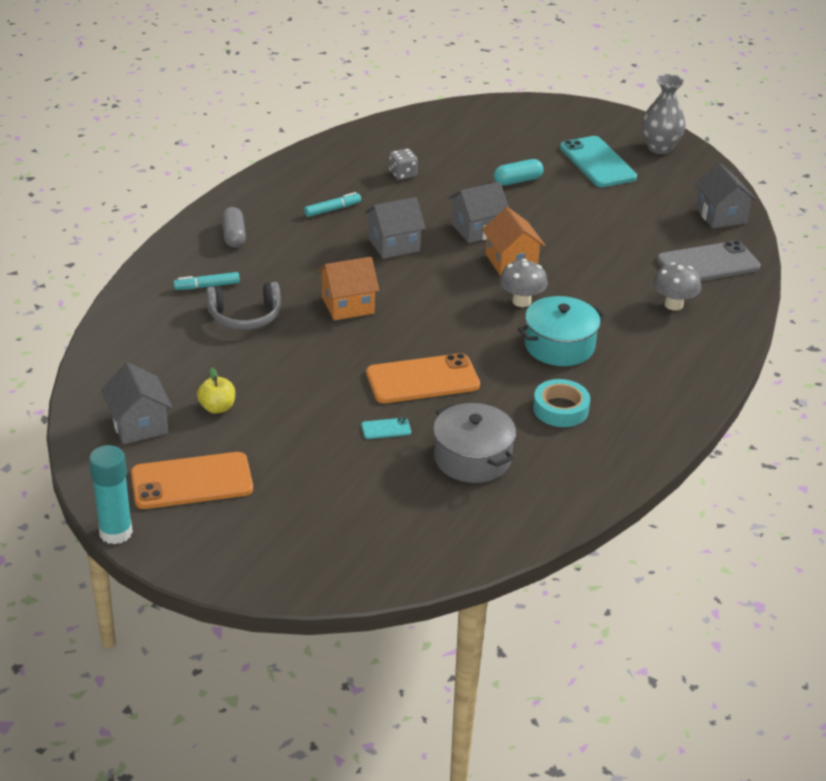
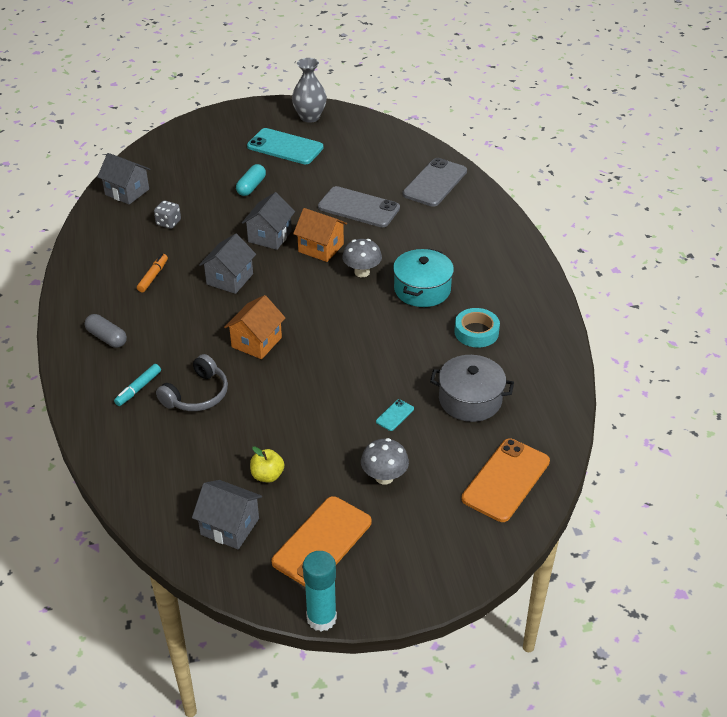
camera: 40 degrees left, 5 degrees up
(332, 209) = (153, 276): turquoise marker -> orange marker
(422, 379) = (372, 365): orange phone -> orange phone (506, 480)
(596, 247) = (358, 207): none -> grey phone
(673, 304) = (450, 222): grey mushroom -> grey mushroom (384, 477)
(721, 216) = (402, 146): grey house -> grey house (127, 192)

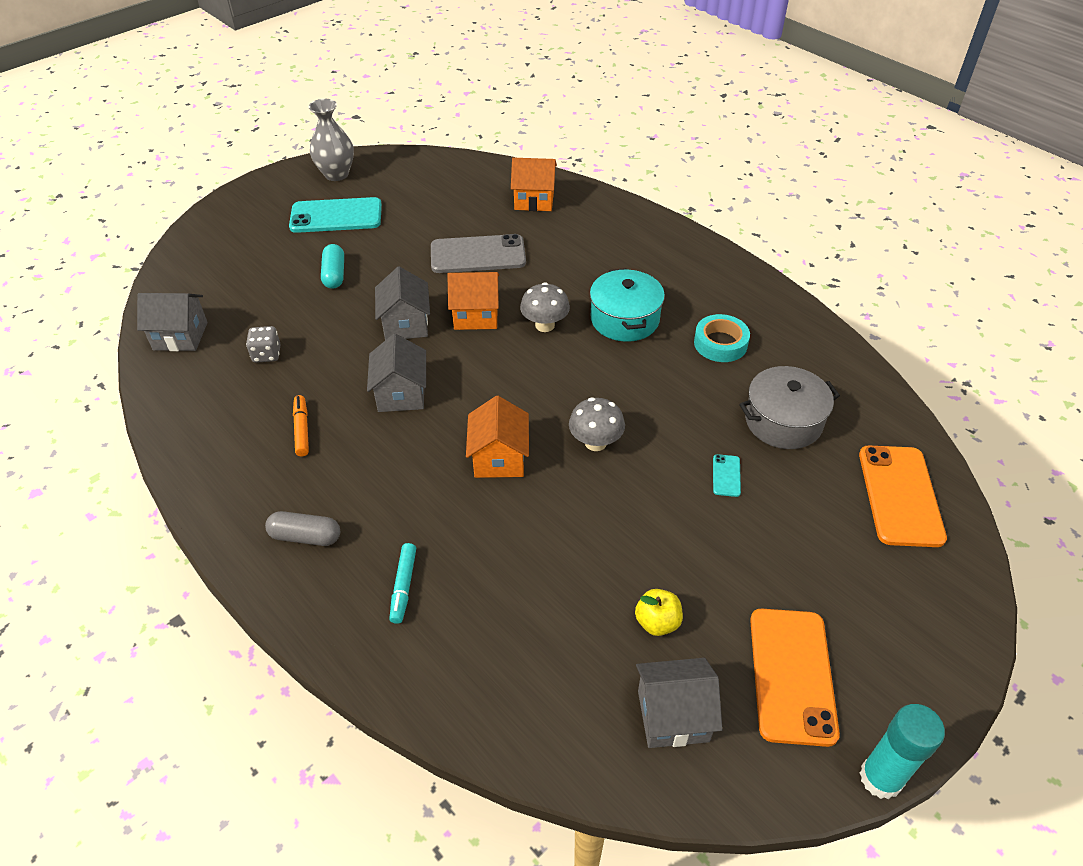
camera: 30 degrees left, 5 degrees up
(197, 395) = (484, 558): grey headphones -> none
(384, 477) = (782, 555): grey mushroom -> grey mushroom (595, 442)
(435, 183) = (534, 200): grey phone -> orange house

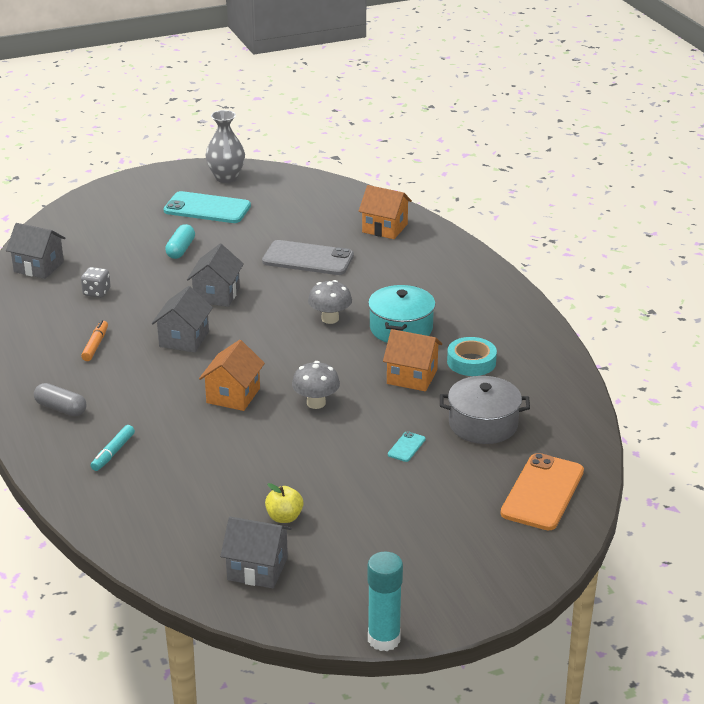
camera: 20 degrees right, 15 degrees down
(476, 315) = (277, 300): orange house -> orange house (412, 377)
(792, 675) = (363, 571): orange phone -> none

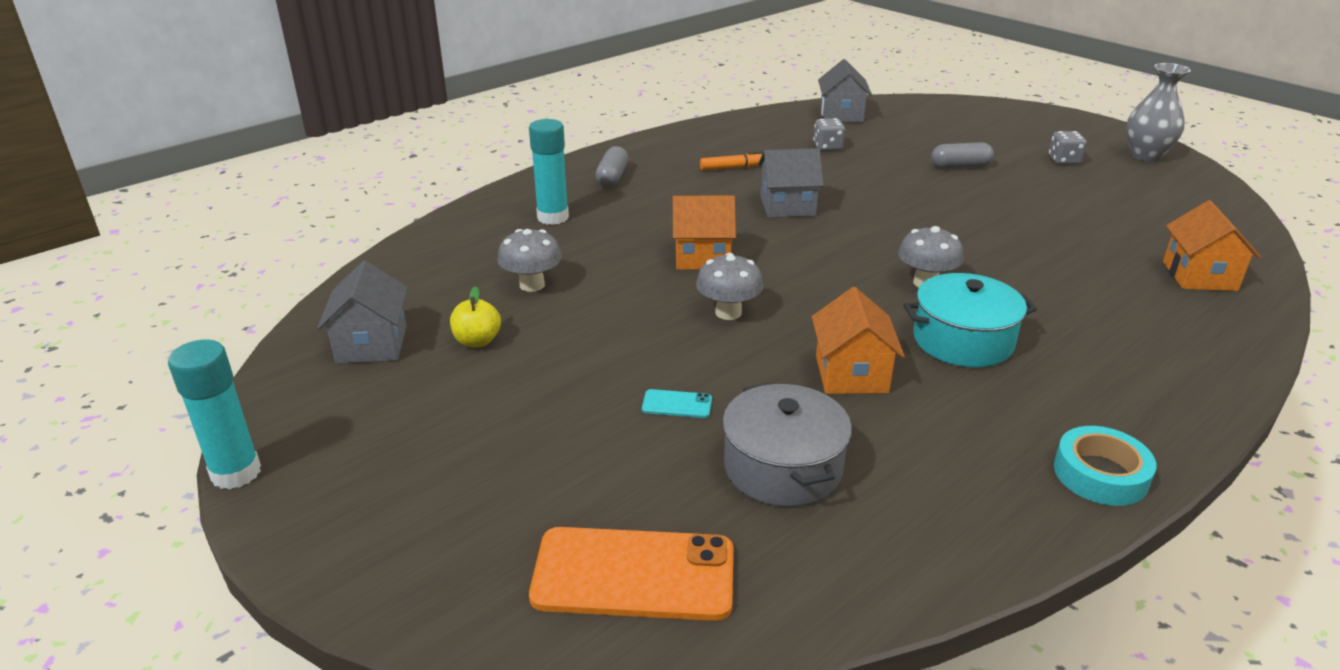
camera: 70 degrees right, 0 degrees up
(113, 453) = (553, 217): turquoise marker -> turquoise glue stick
(181, 249) = (960, 166): turquoise capsule -> grey capsule
(207, 208) = (1064, 161): turquoise phone -> grey dice
(216, 295) = (894, 204): grey house -> none
(220, 481) = (532, 285): none -> grey mushroom
(308, 259) = (1044, 239): grey phone -> none
(471, 362) = (941, 422): turquoise tape -> turquoise tape (1100, 474)

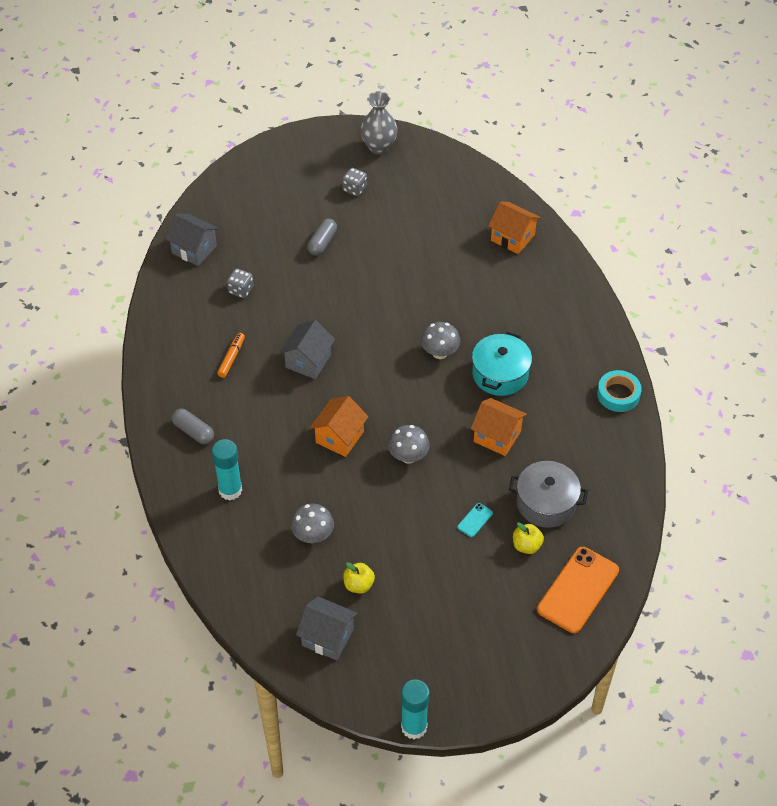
camera: 60 degrees left, 20 degrees up
(676, 475) = (526, 546): none -> yellow apple

